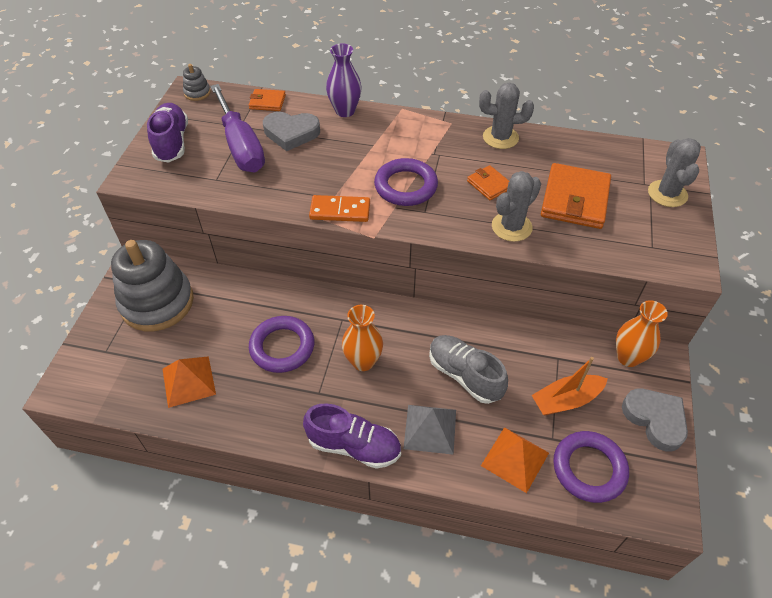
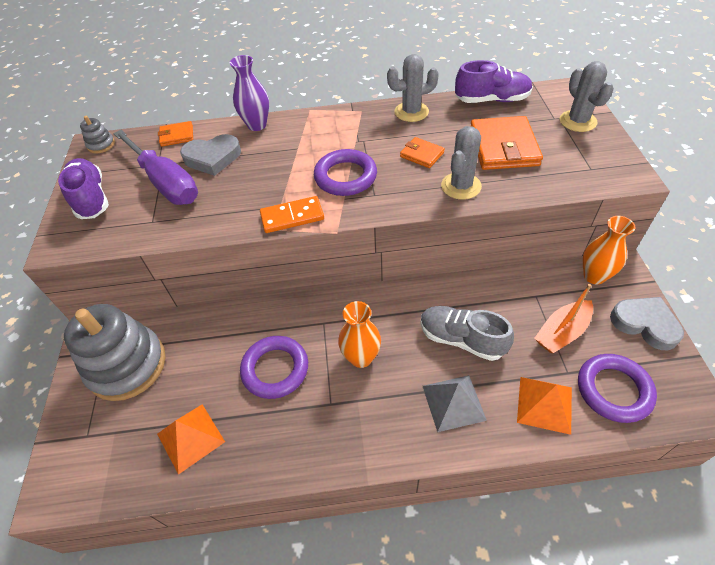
camera: 15 degrees left, 0 degrees up
(354, 446) = (388, 446): purple shoe -> purple shoe (491, 100)

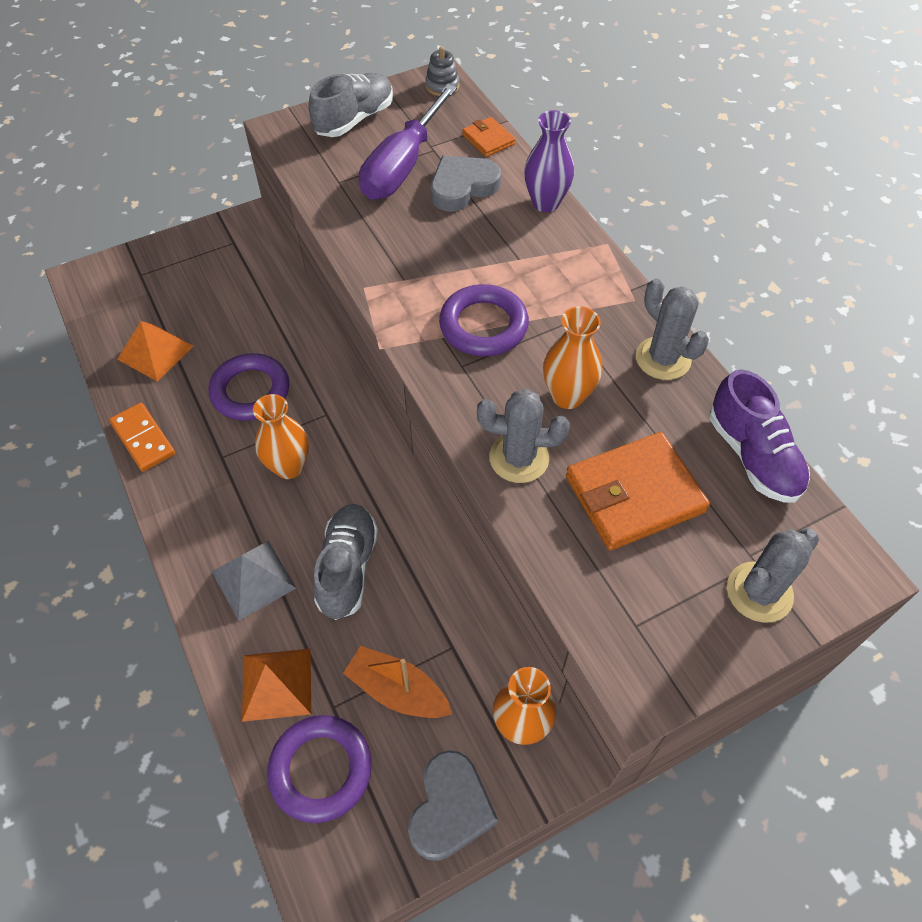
camera: 65 degrees right, 5 degrees up
(91, 198) = (354, 120): purple shoe -> grey shoe
(127, 365) = (221, 267): grey stacking toy -> none
(212, 158) = (462, 187): grey heart -> grey heart turned 90 degrees clockwise
(292, 217) = (390, 297): orange domino -> orange domino (143, 439)
(422, 154) = (567, 396): orange wallet -> orange vase

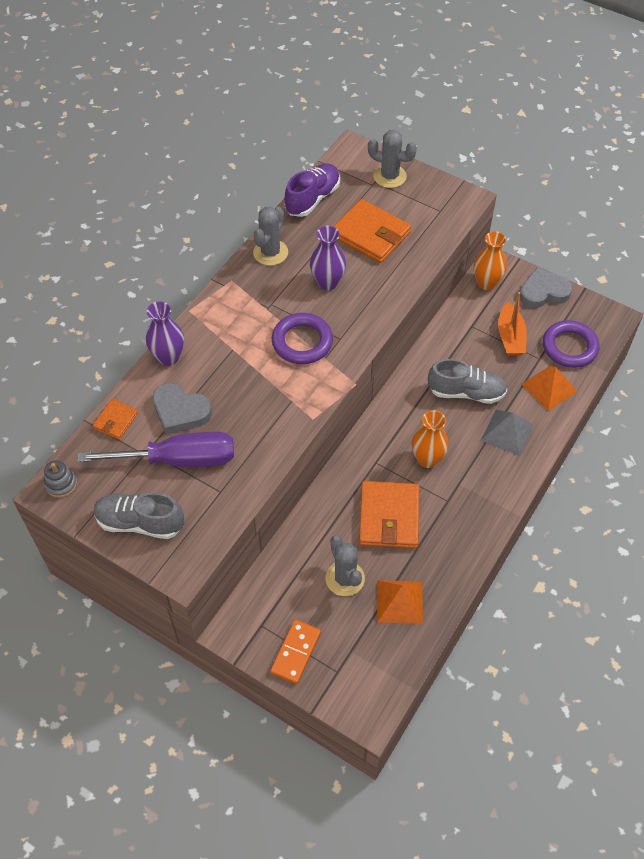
camera: 120 degrees left, 0 degrees up
(143, 439) = (469, 555): orange domino -> orange domino (295, 652)
(250, 391) = (389, 517): purple ring -> orange wallet
(347, 568) = (466, 392): grey shoe -> grey shoe turned 150 degrees counterclockwise
(519, 458) = (383, 286): grey cactus -> grey cactus (345, 578)
(567, 396) = (327, 283): orange vase -> purple vase

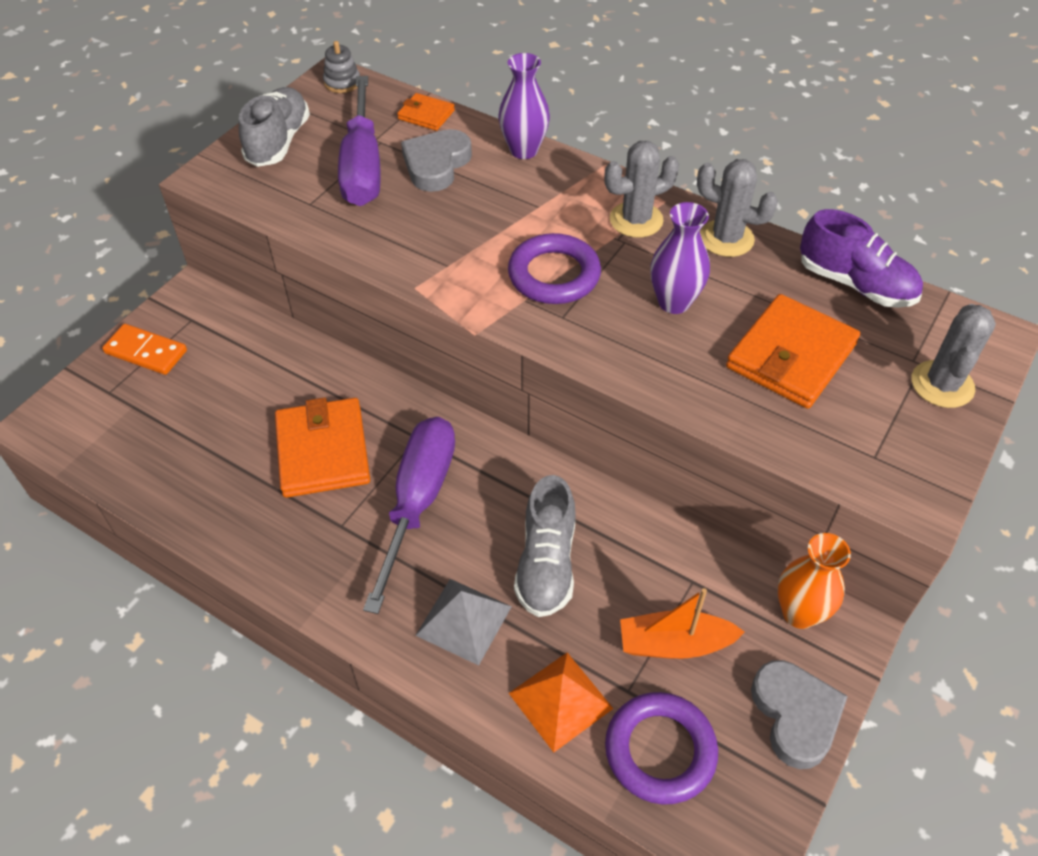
camera: 90 degrees right, 5 degrees down
(345, 578) = (236, 400): grey cactus -> grey cactus (636, 220)
(389, 517) = (323, 451): orange wallet -> orange wallet turned 75 degrees clockwise
(399, 601) = (188, 460): orange pyramid -> none
(427, 459) = (418, 502): orange vase -> purple screwdriver

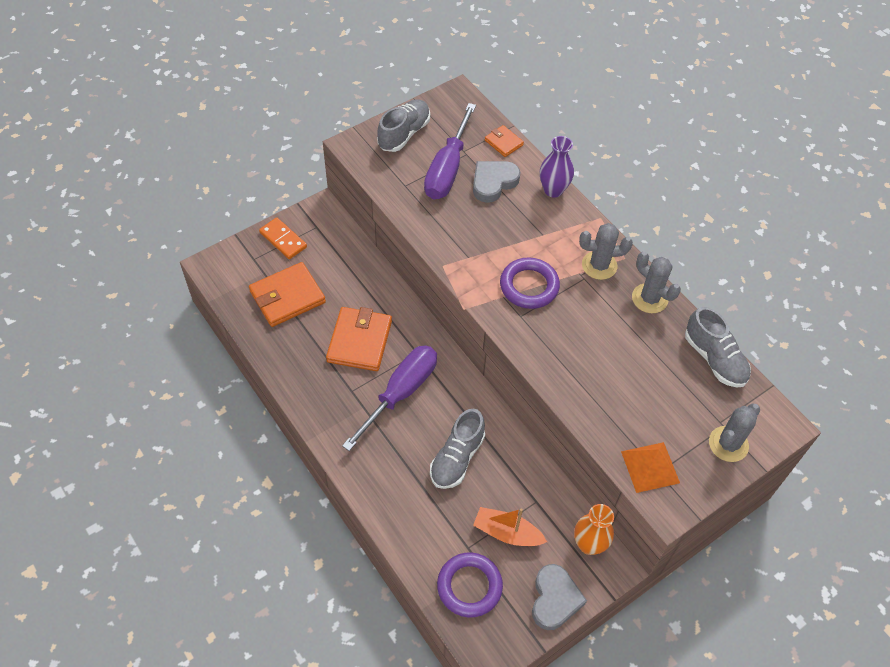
camera: 20 degrees right, 5 degrees up
(342, 82) = (461, 100): grey stacking toy -> none
(464, 620) = (396, 472): grey pyramid -> none
(560, 701) = (428, 538): orange pyramid -> orange pyramid (650, 467)
(674, 302) = (593, 330): purple vase -> none
(791, 356) = (645, 391): orange wallet -> orange wallet (287, 297)
(855, 284) = (714, 359): purple shoe -> grey shoe

